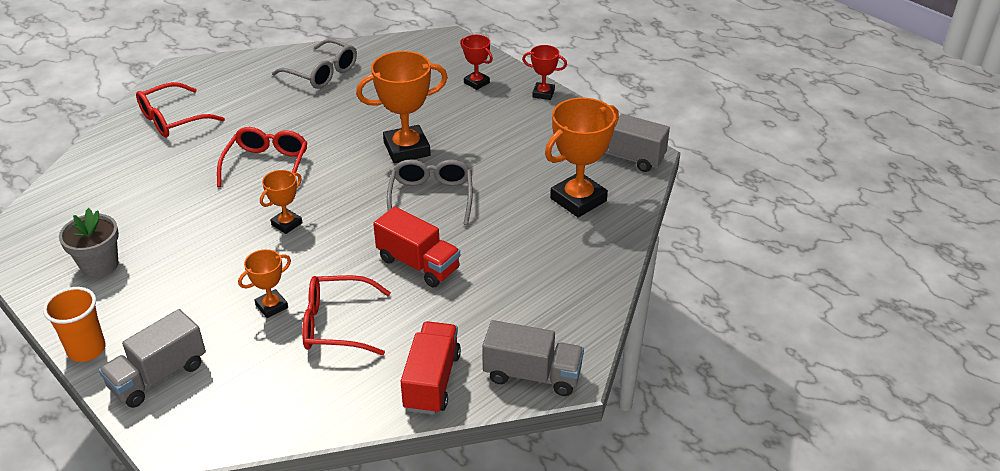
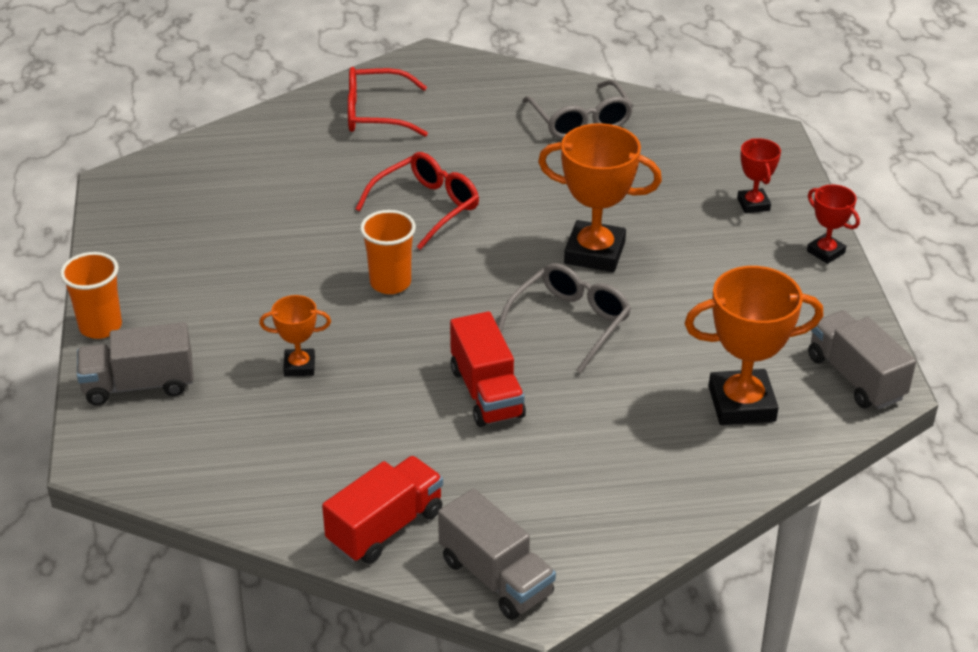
camera: 35 degrees right, 0 degrees up
(99, 265) = (179, 245): grey flower pot -> none
(287, 224) = (390, 283): orange trophy -> orange cup
(336, 324) = (344, 417): red glasses -> none

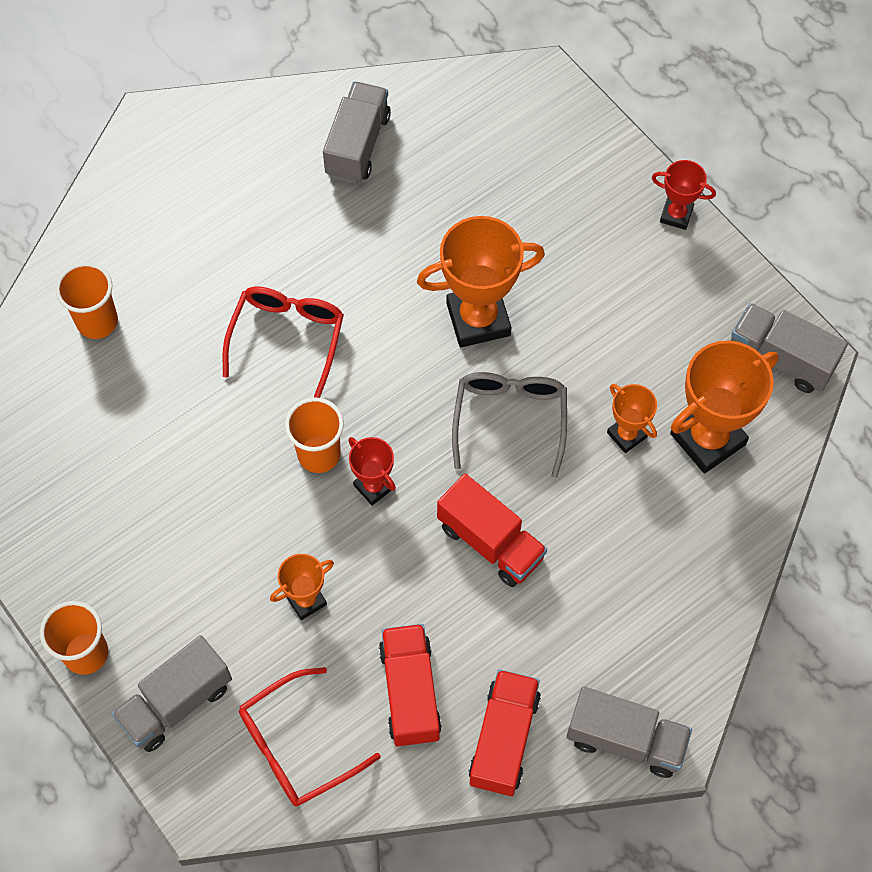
camera: 30 degrees left, 25 degrees up
(290, 147) = (97, 322): none -> orange cup
(332, 460) = (410, 692): none -> red truck
(375, 114) = (151, 232): red glasses -> red glasses (296, 746)
(581, 121) = (358, 145): grey glasses -> grey truck
(667, 372) = (627, 435): none -> orange trophy
(753, 204) = (581, 183): red trophy -> red trophy (373, 486)

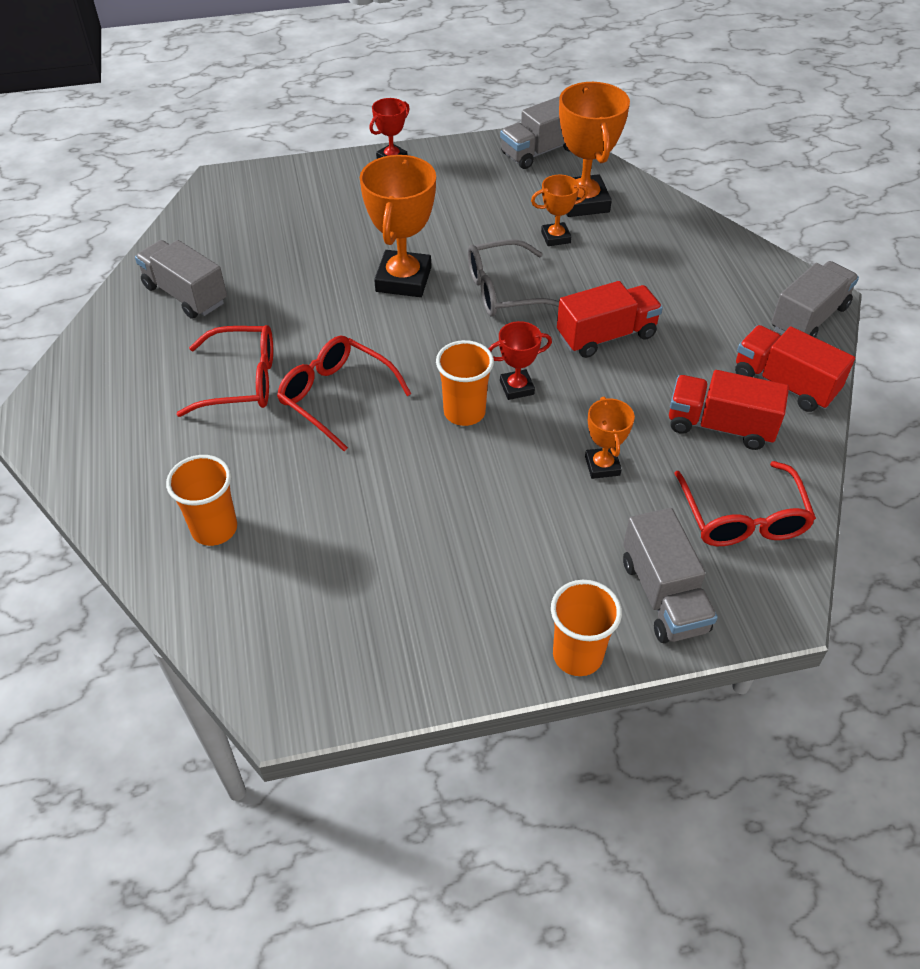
camera: 65 degrees left, 15 degrees down
(270, 252) = (242, 381): none -> red glasses
(510, 419) = (504, 291): grey glasses -> grey glasses turned 45 degrees counterclockwise

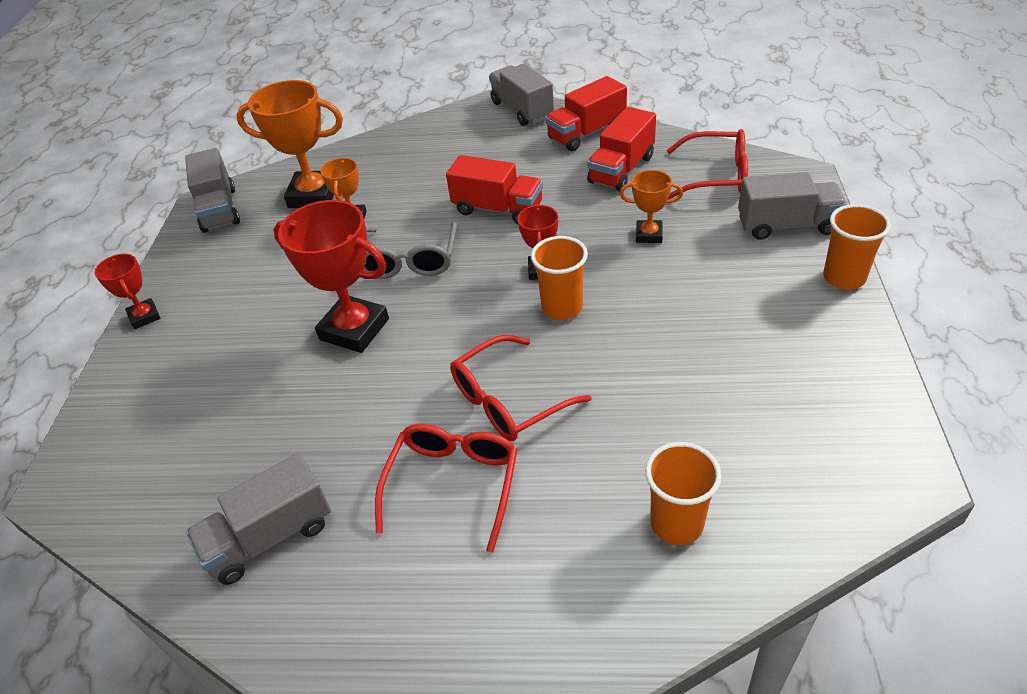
camera: 70 degrees left, 5 degrees down
(403, 279) = (354, 329): orange trophy -> red trophy
(606, 336) = (498, 209): red truck -> red truck turned 120 degrees clockwise

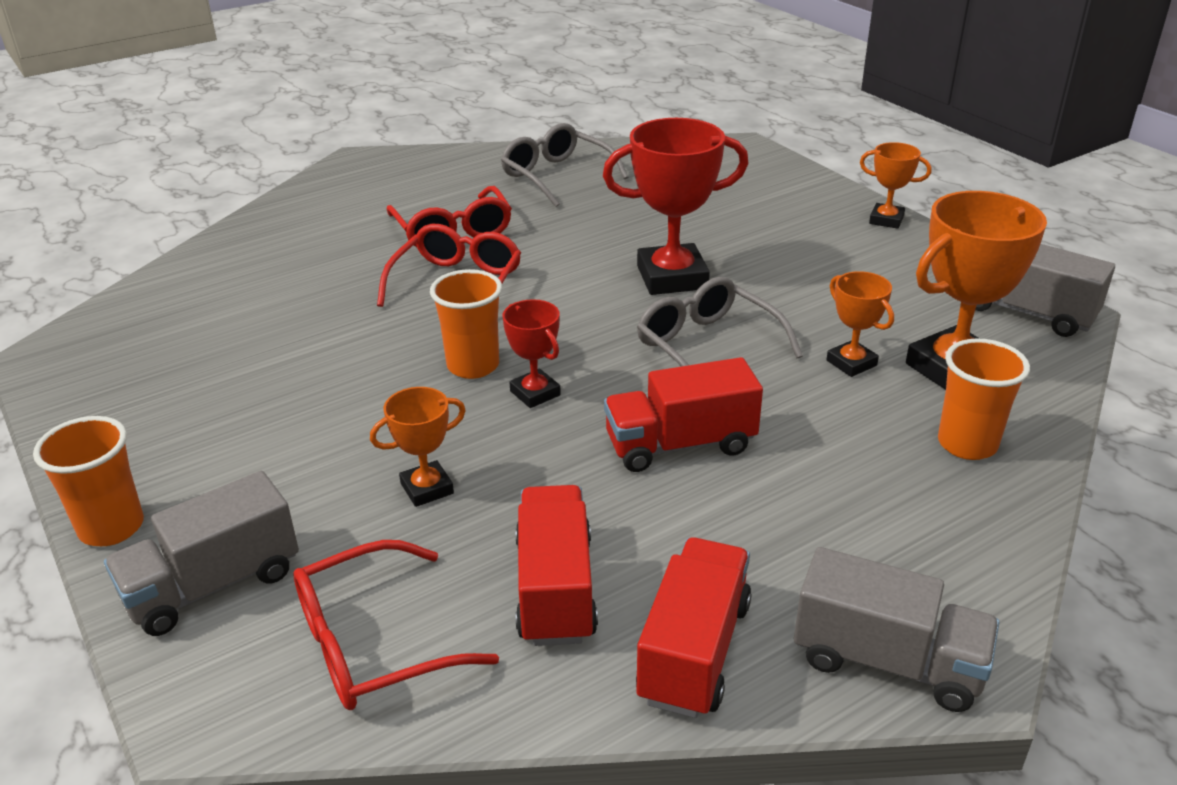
camera: 140 degrees right, 10 degrees down
(144, 316) = (886, 220): red trophy -> orange trophy
(270, 537) = (556, 176): grey truck -> grey glasses
(676, 523) = (254, 268): orange cup -> orange cup (967, 444)

